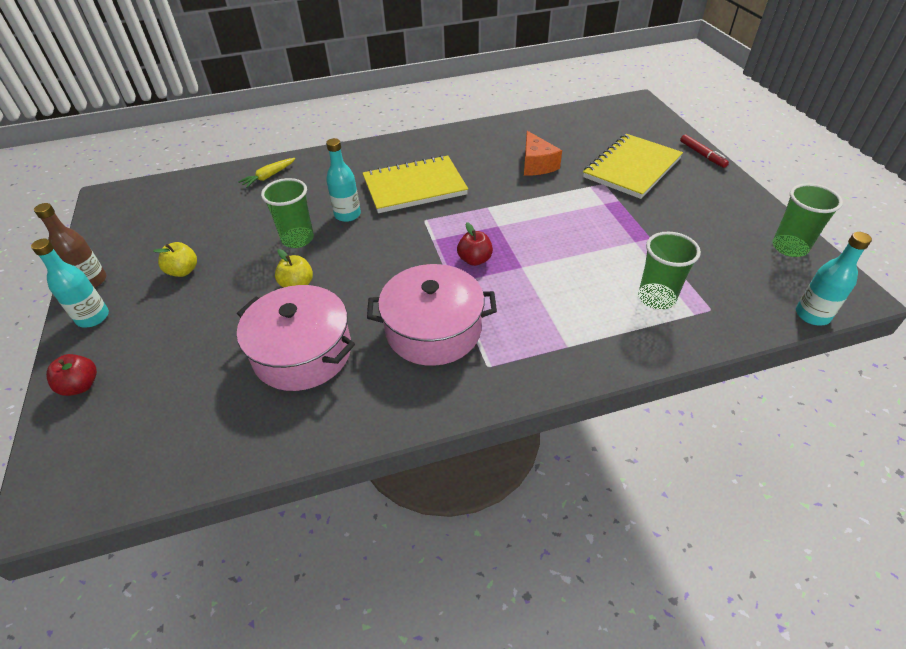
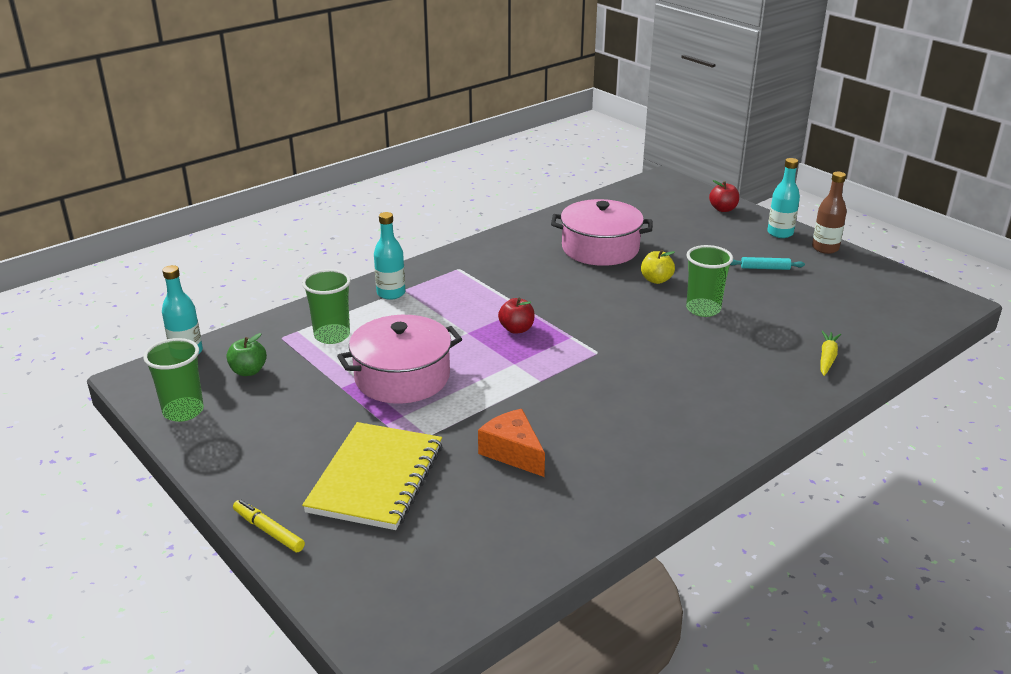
camera: 155 degrees right, 15 degrees down
(183, 271) = (765, 268): yellow apple -> turquoise rolling pin
(347, 215) = (683, 339): turquoise bottle -> turquoise bottle (391, 293)
(414, 187) = (644, 385): yellow notebook -> none
(433, 330) = (515, 278): pink pot -> pink pot (402, 377)
(702, 155) = (268, 531): red marker -> yellow marker
(739, 275) = (248, 371): none -> green apple

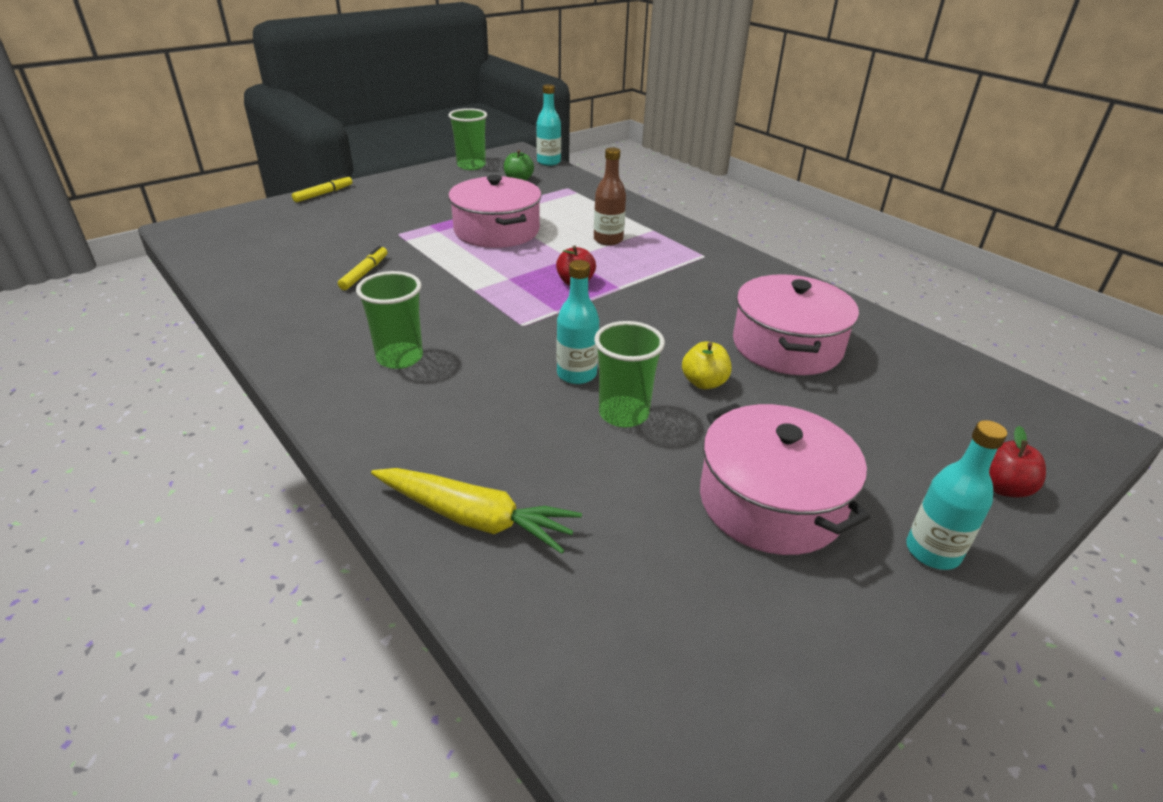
camera: 90 degrees right, 5 degrees up
(332, 335) = (568, 204): green cup -> green cup (400, 358)
(376, 478) = (360, 223): yellow notebook -> none
(391, 293) = (645, 225): turquoise bottle -> turquoise bottle (576, 374)
(513, 452) = (364, 273): orange cheese -> yellow marker
(765, 268) = (771, 502): turquoise rolling pin -> pink pot
(825, 248) = (889, 612): brown bottle -> brown bottle (608, 240)
(827, 358) = (474, 518): yellow carrot -> yellow carrot, size x1.68

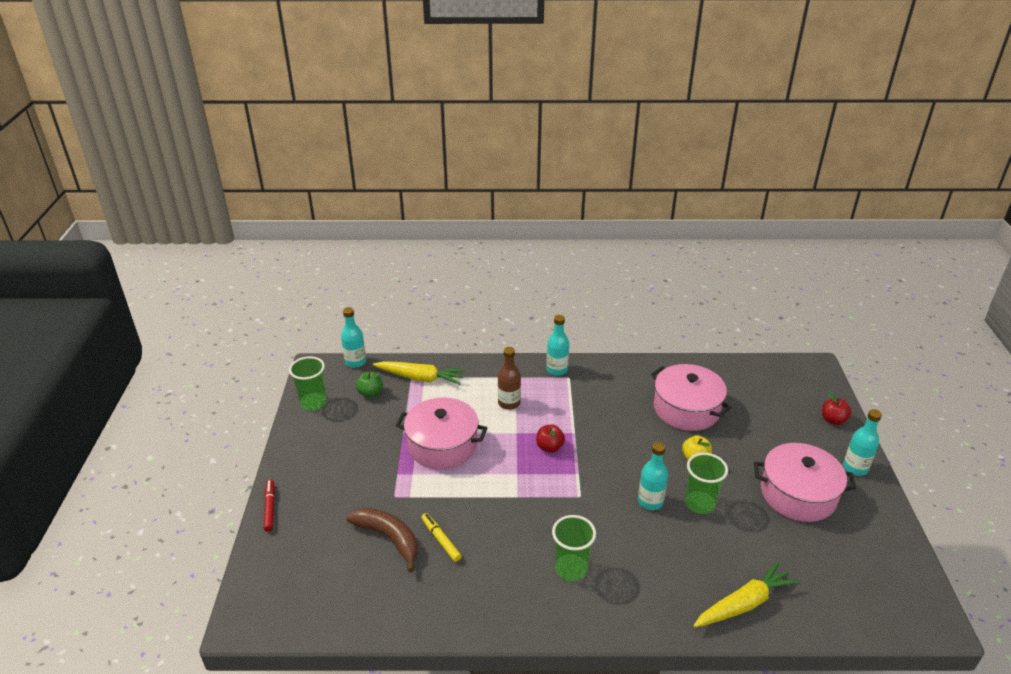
camera: 50 degrees left, 0 degrees up
(323, 194) = (270, 508): yellow marker -> red marker
(340, 250) = (389, 538): none -> brown banana
(573, 191) = (420, 378): none -> yellow carrot
(704, 246) = (557, 370): none -> turquoise bottle

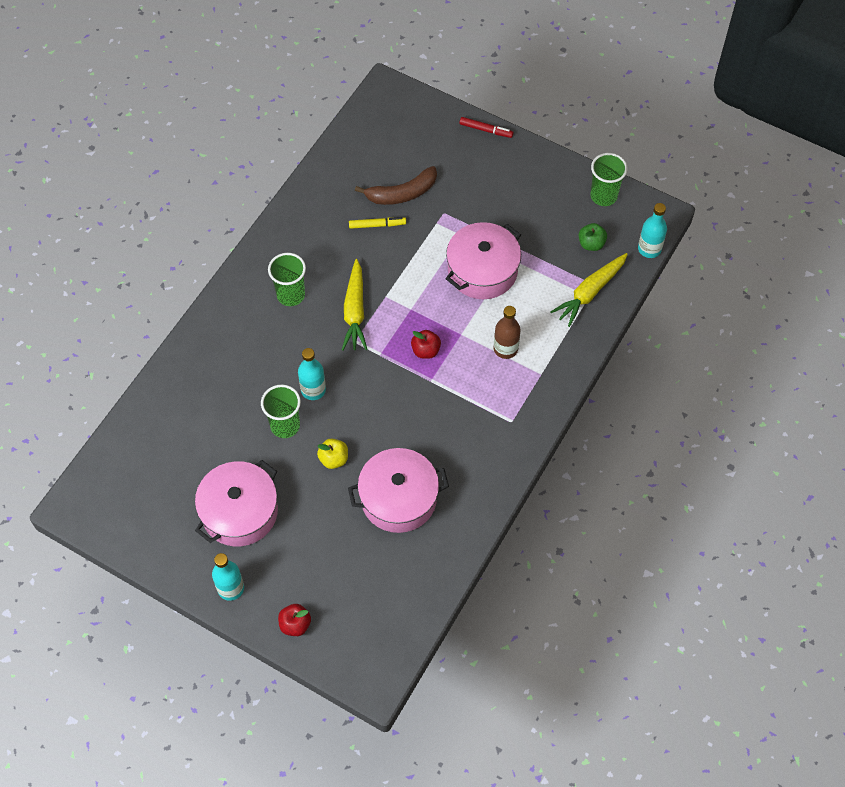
camera: 120 degrees right, 25 degrees up
(557, 370) = (530, 417): turquoise bottle -> none
(744, 603) = (180, 388): yellow carrot -> yellow carrot (355, 311)

